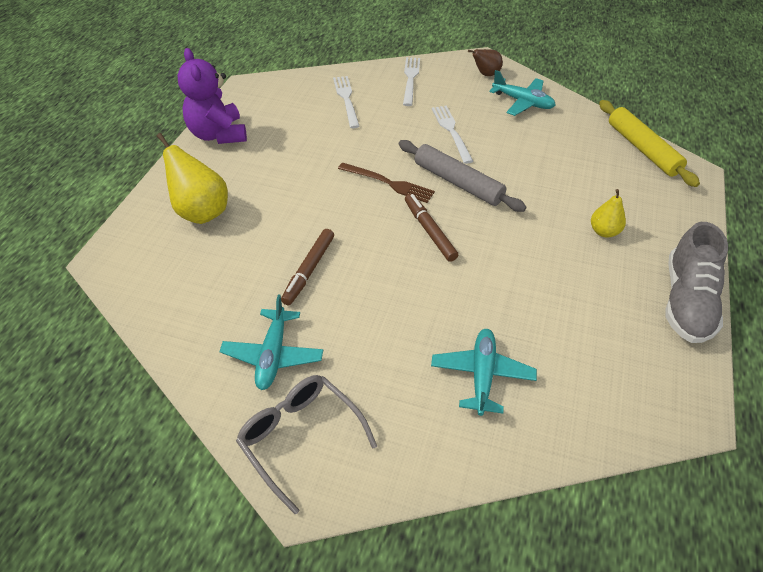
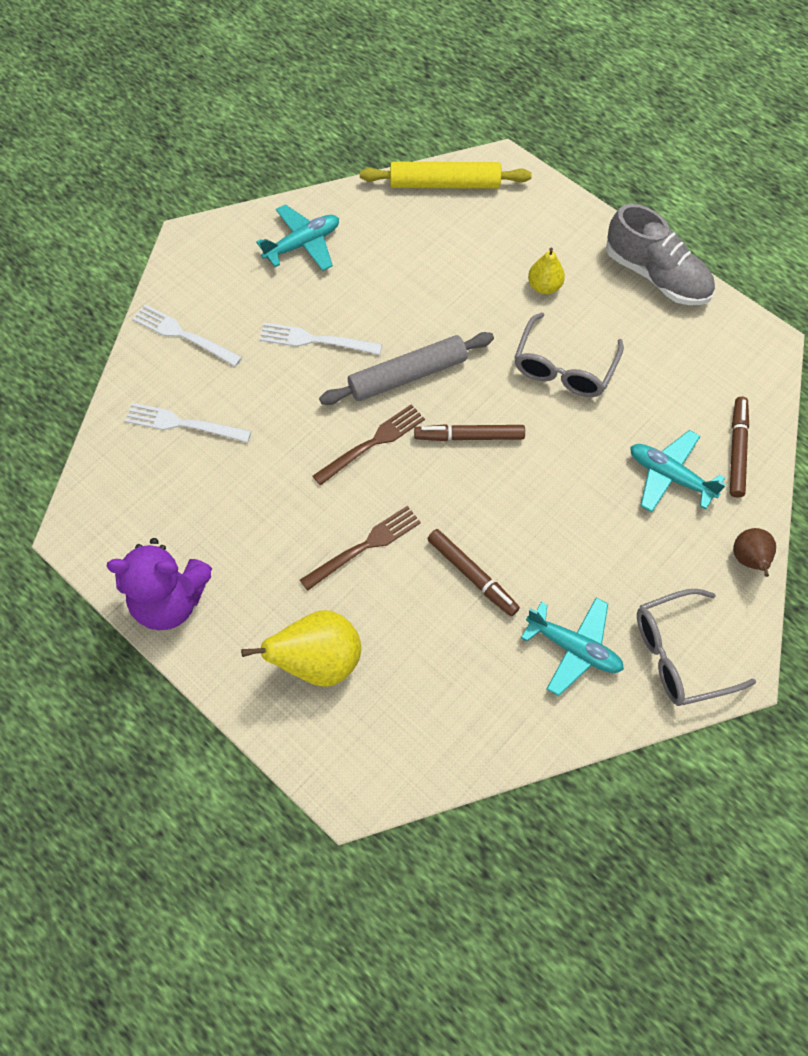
camera: 65 degrees left, 15 degrees up
(302, 206) = (365, 546): none -> brown fork
(485, 74) = (224, 252): brown pear -> brown pear (749, 560)
(536, 267) = (564, 368): none -> grey glasses
(548, 422) = (736, 450): none -> brown marker

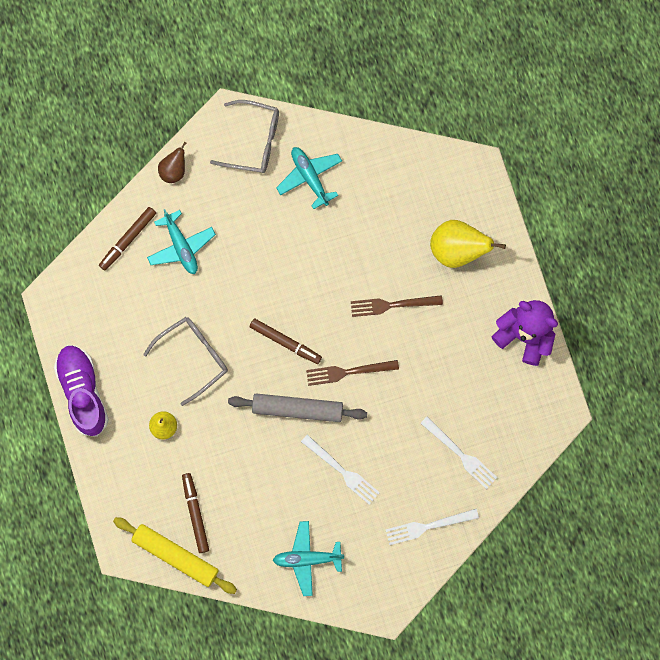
camera: 150 degrees left, 15 degrees up
(183, 335) = (428, 526): white fork -> white fork turned 105 degrees clockwise
(472, 575) = (340, 251): brown marker -> brown marker (195, 513)
(656, 275) = (83, 392): grey shoe -> purple shoe

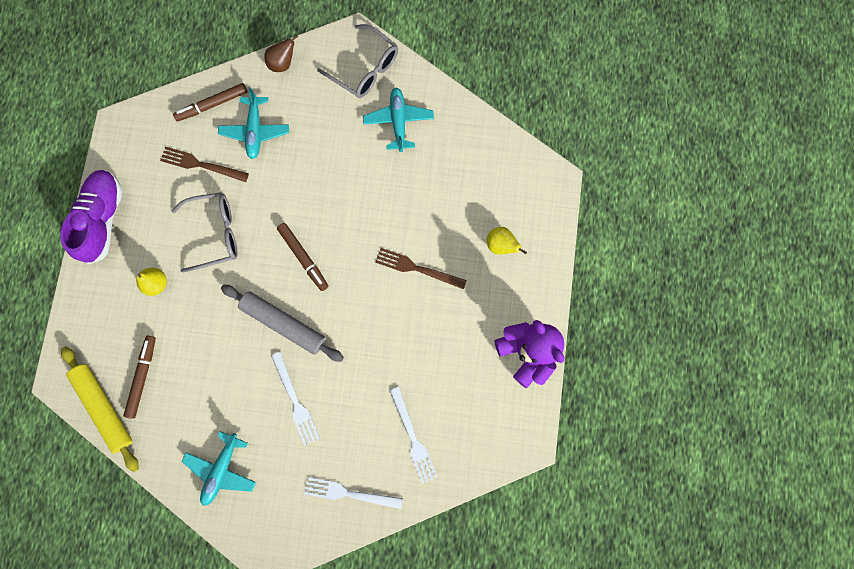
camera: 25 degrees right, 0 degrees up
(307, 558) = (221, 469): turquoise plane -> turquoise plane turned 90 degrees counterclockwise
(348, 372) = (346, 311): brown fork -> brown fork (201, 164)
(457, 250) = (501, 245): yellow pear -> yellow pear, size x0.58

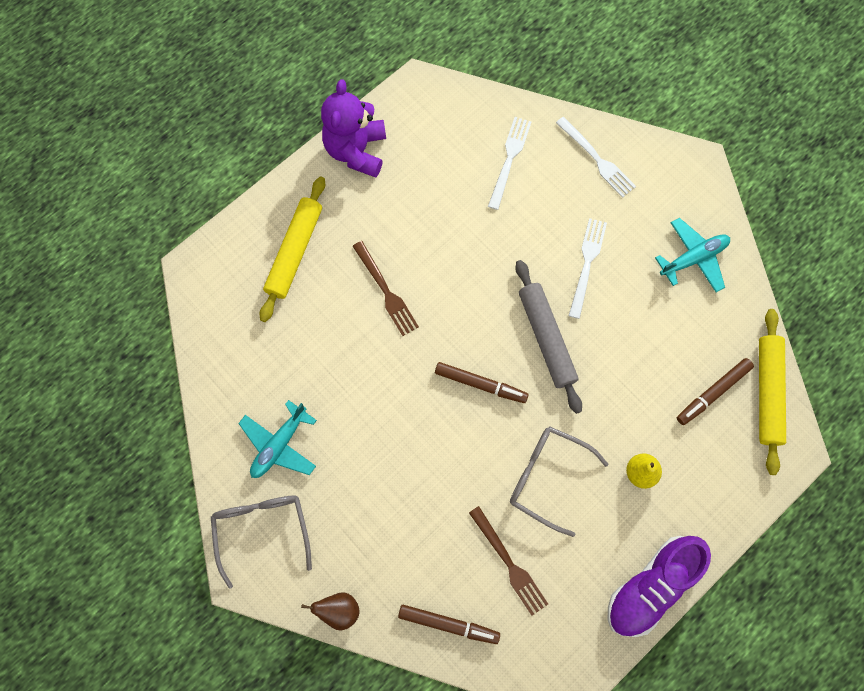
camera: 140 degrees left, 5 degrees down
(255, 131) = (427, 555): turquoise plane -> none
(303, 257) = (480, 384): brown marker -> brown marker turned 105 degrees clockwise
(501, 245) = (294, 252): yellow pear -> yellow rolling pin

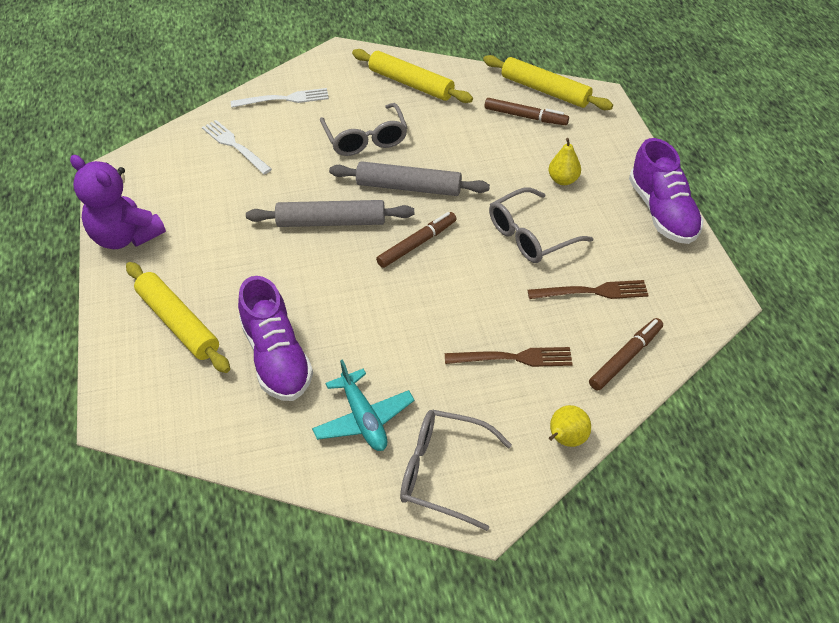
camera: 60 degrees left, 25 degrees down
(301, 346) = (277, 358): none -> purple shoe
(339, 610) = (565, 439): brown pear -> yellow pear
(386, 291) = (278, 272): brown fork -> brown fork (514, 358)
(465, 298) = (331, 222): none -> grey rolling pin
(587, 264) = (365, 139): white fork -> grey glasses
(693, 258) = (411, 84): turquoise plane -> yellow rolling pin
(713, 393) = (525, 116): brown marker -> brown marker turned 60 degrees counterclockwise

